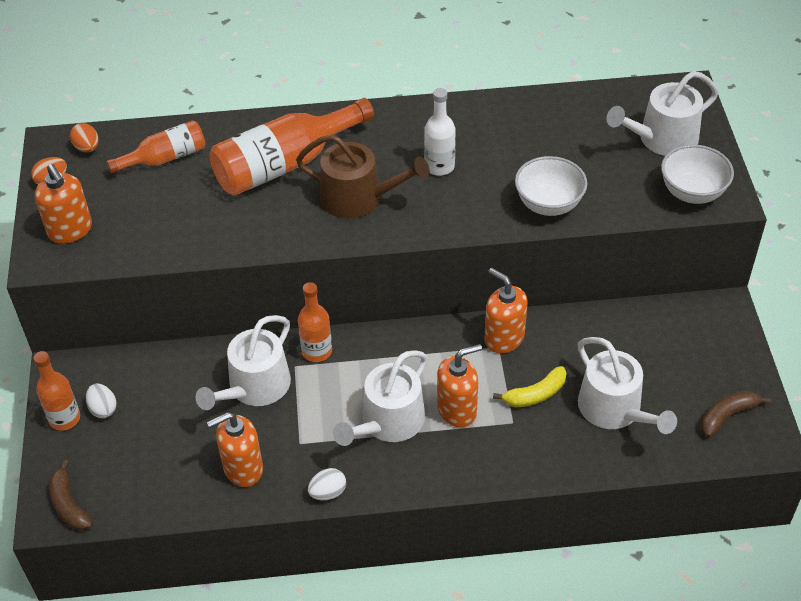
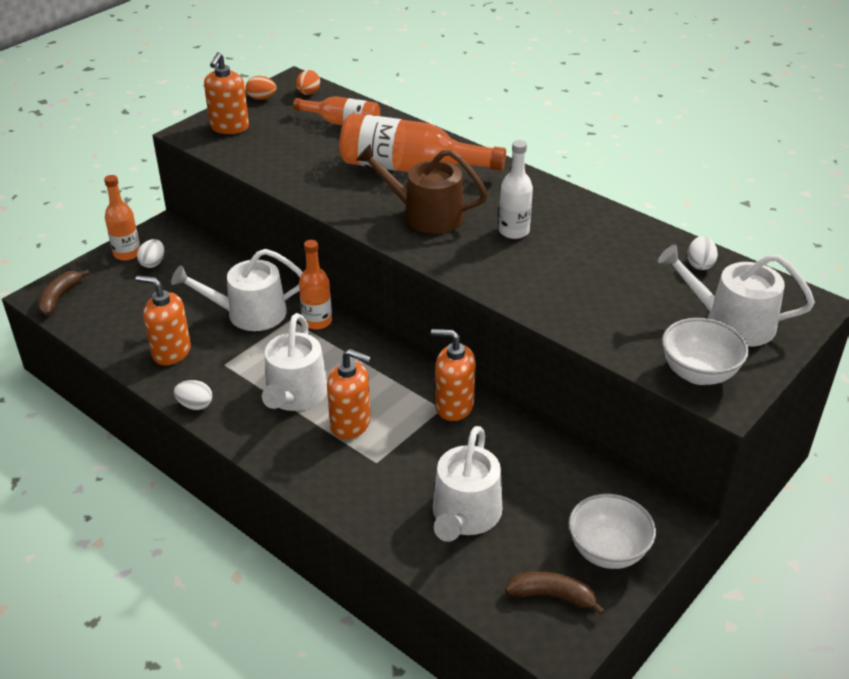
camera: 45 degrees right, 10 degrees down
(359, 198) = (426, 215): brown watering can -> brown watering can turned 135 degrees clockwise
(388, 422) = (295, 395): white watering can -> white watering can turned 75 degrees counterclockwise
(504, 338) = (454, 406): orange soap dispenser -> orange soap dispenser turned 75 degrees counterclockwise
(535, 394) = (420, 458): yellow banana -> none
(548, 204) = (559, 304): white bowl -> white bowl (607, 551)
(589, 106) = (699, 264): none -> white egg

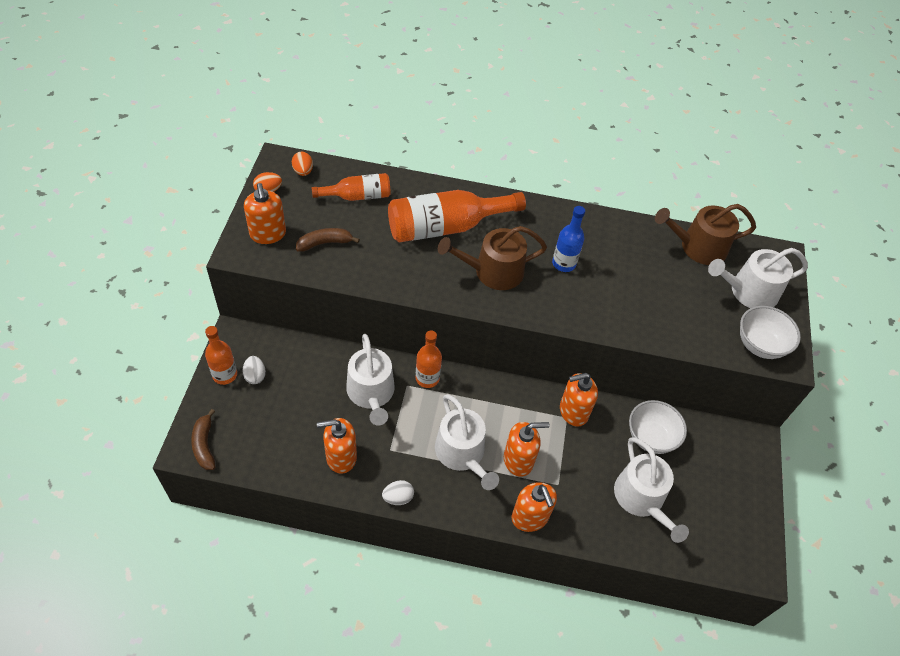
camera: 35 degrees left, 15 degrees up
(249, 314) = (371, 393): white watering can -> white watering can turned 60 degrees counterclockwise
(317, 478) = (530, 517): none -> orange soap dispenser
(513, 231) = (564, 263): white bottle -> blue bottle
(552, 596) = (731, 533): brown banana -> brown banana (325, 243)
(607, 551) = (738, 483): white bowl -> white bowl (650, 437)
(699, 264) = (698, 247): white egg -> brown watering can

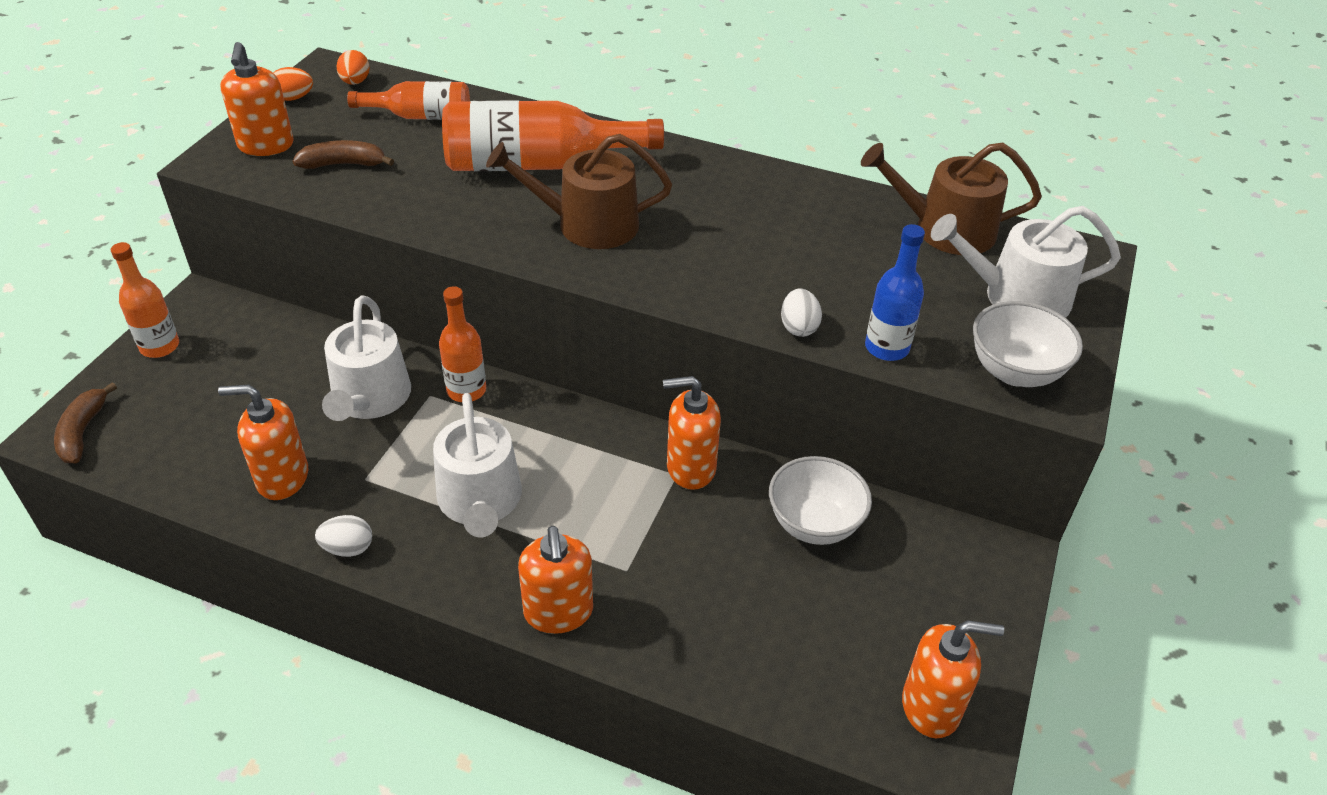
camera: 15 degrees right, 10 degrees down
(255, 376) = (203, 353): white egg -> white egg (798, 327)
(518, 460) = (571, 524): orange soap dispenser -> orange soap dispenser (931, 707)
(564, 263) = (708, 227): blue bottle -> blue bottle (887, 348)
(642, 499) = (769, 615): white watering can -> none

